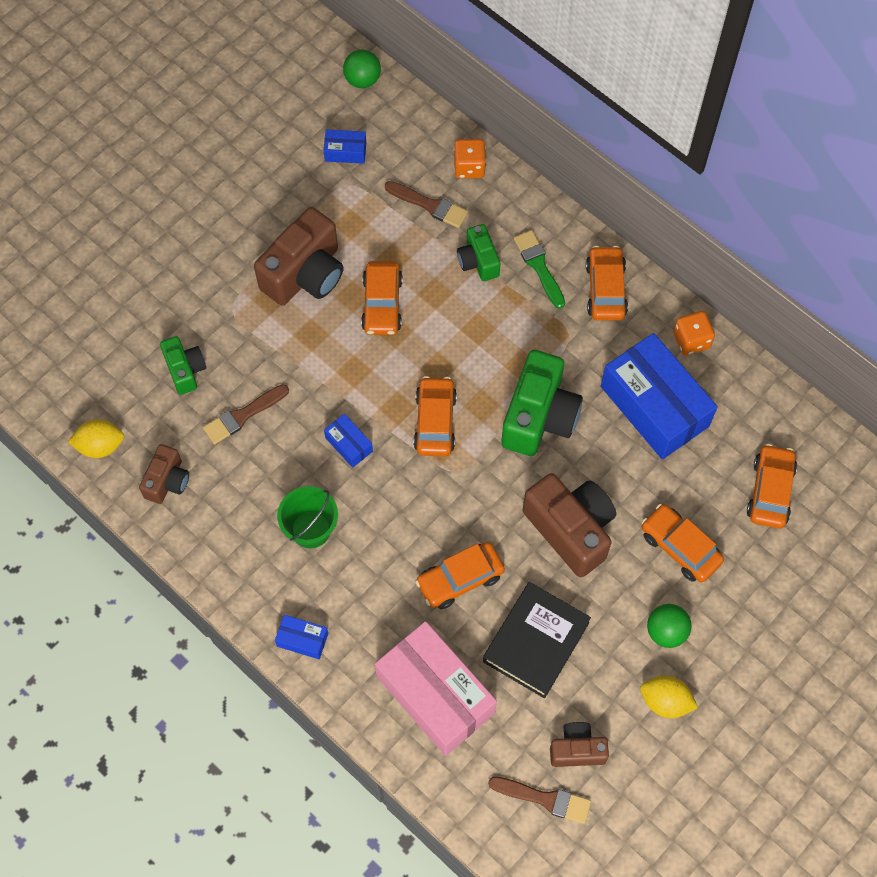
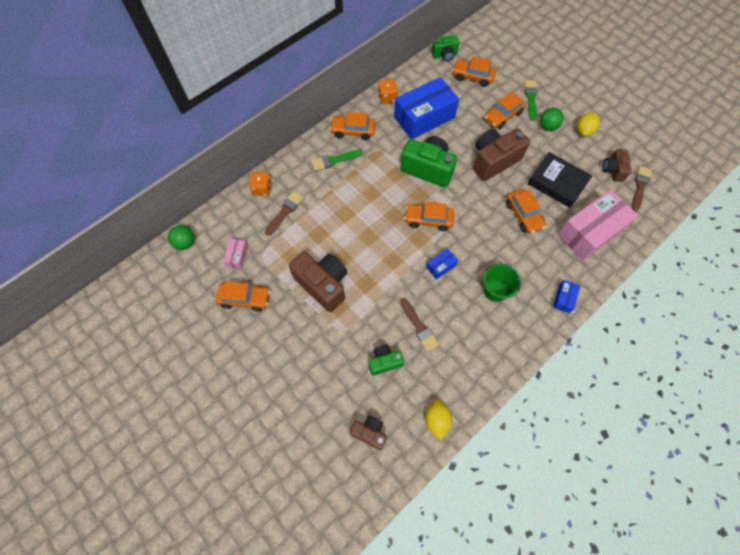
camera: 85 degrees left, 0 degrees up
(167, 481) = (463, 375): brown camera -> brown camera (369, 433)
(345, 152) = (237, 256): blue box -> pink box
(382, 304) = (349, 242): orange car -> orange car (245, 299)
(478, 261) = (327, 190): green camera -> green camera (444, 55)
(733, 601) = (530, 98): none -> green brush

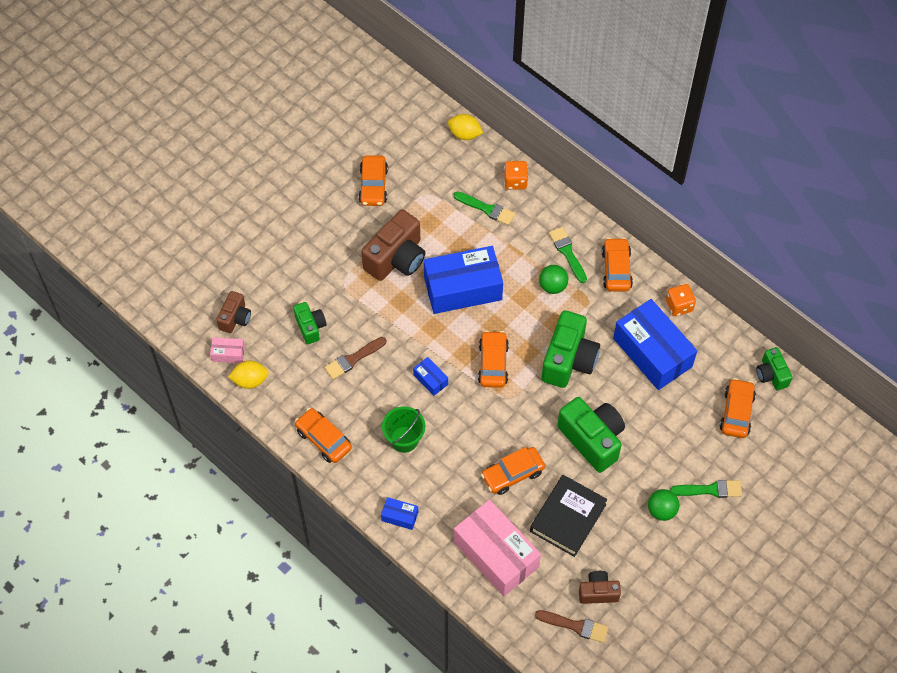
camera: 85 degrees right, 5 degrees down
(185, 243) = (436, 118): green ball -> green ball (552, 286)
(237, 256) = (424, 170): pink box -> pink box (228, 353)
(285, 212) = (487, 209): brown brush -> green brush
(358, 235) = (463, 288): none -> blue box
(493, 161) = (592, 439): brown camera -> green camera
(503, 116) = (671, 452): orange car -> orange car (323, 439)
(584, 131) = (661, 559): yellow lemon -> yellow lemon (464, 134)

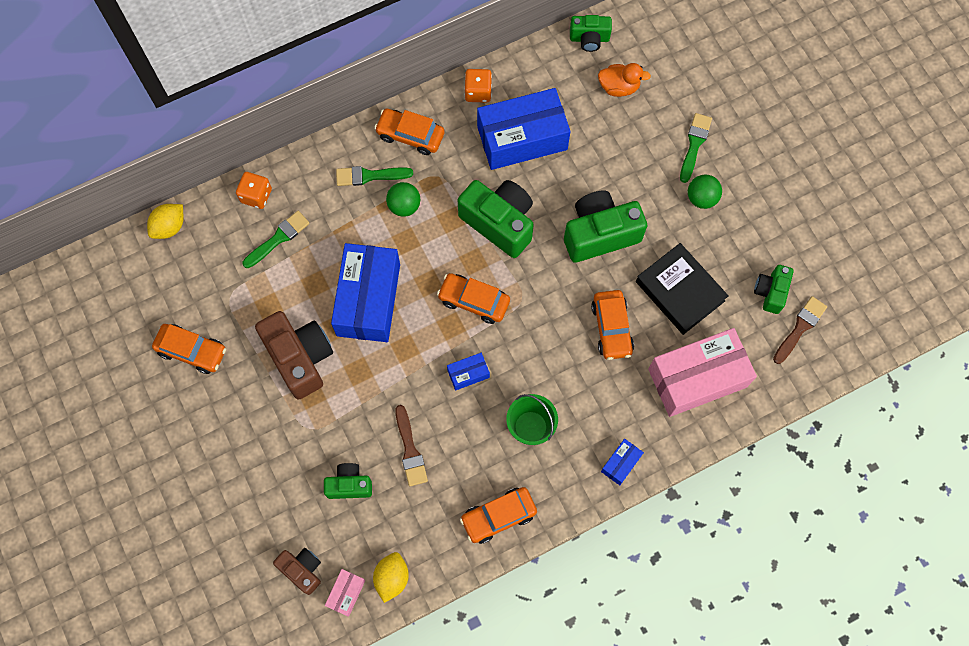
camera: 70 degrees left, 10 degrees up
(598, 592) = (770, 292): brown camera -> green camera
(736, 412) = (619, 87): orange car -> orange duck

